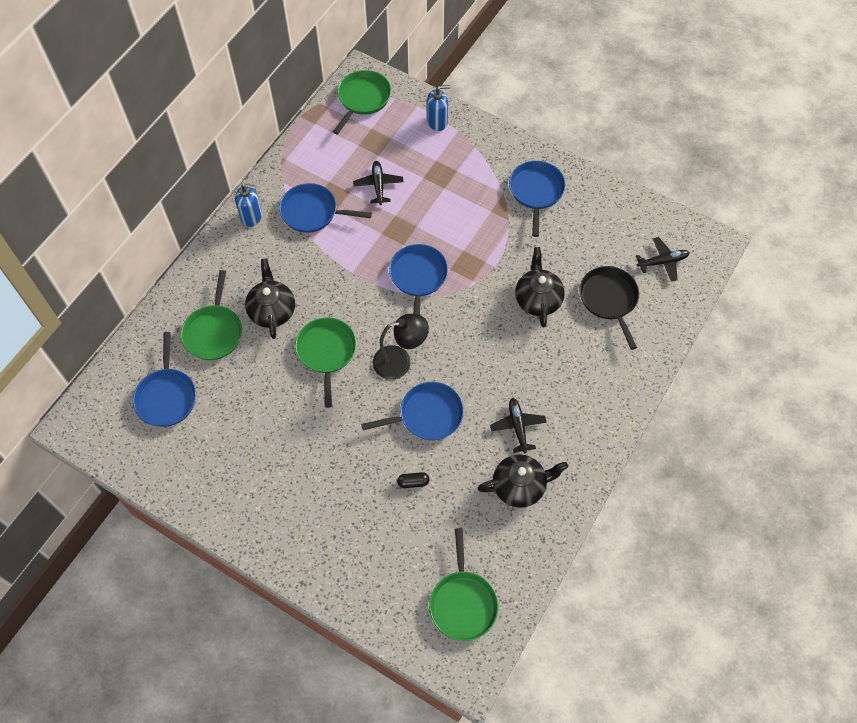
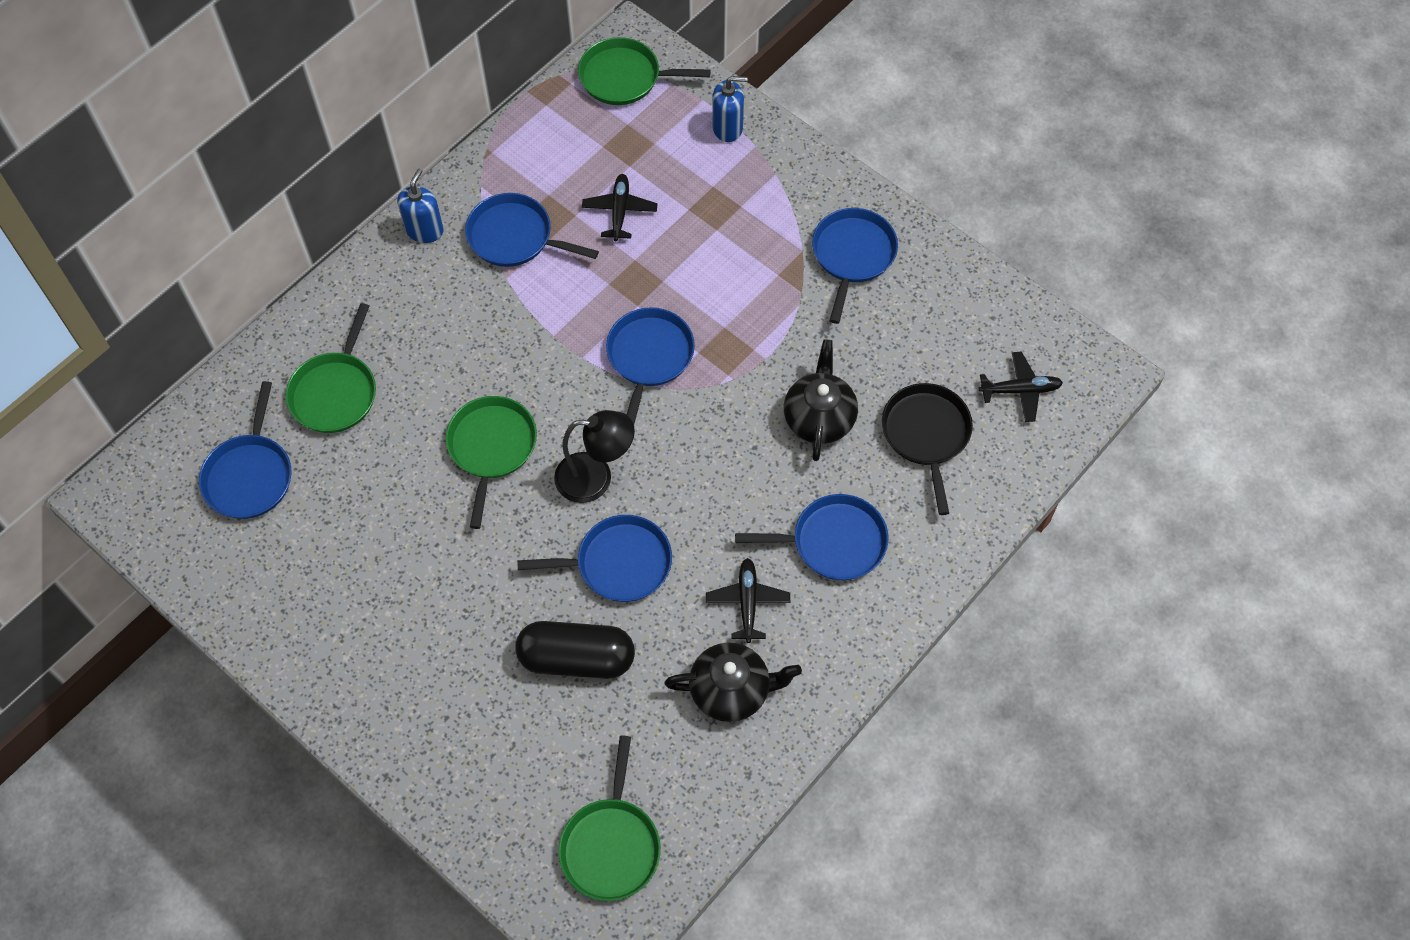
camera: 10 degrees right, 0 degrees up
(251, 216) = (424, 230): blue soap dispenser -> blue soap dispenser turned 90 degrees counterclockwise
(272, 310) = (425, 373): black teapot -> none
(363, 99) = (624, 77): green pan -> green pan turned 120 degrees counterclockwise
(413, 482) = (576, 658): black capsule -> black capsule, size x2.48
(565, 378) = (834, 542): none -> blue pan

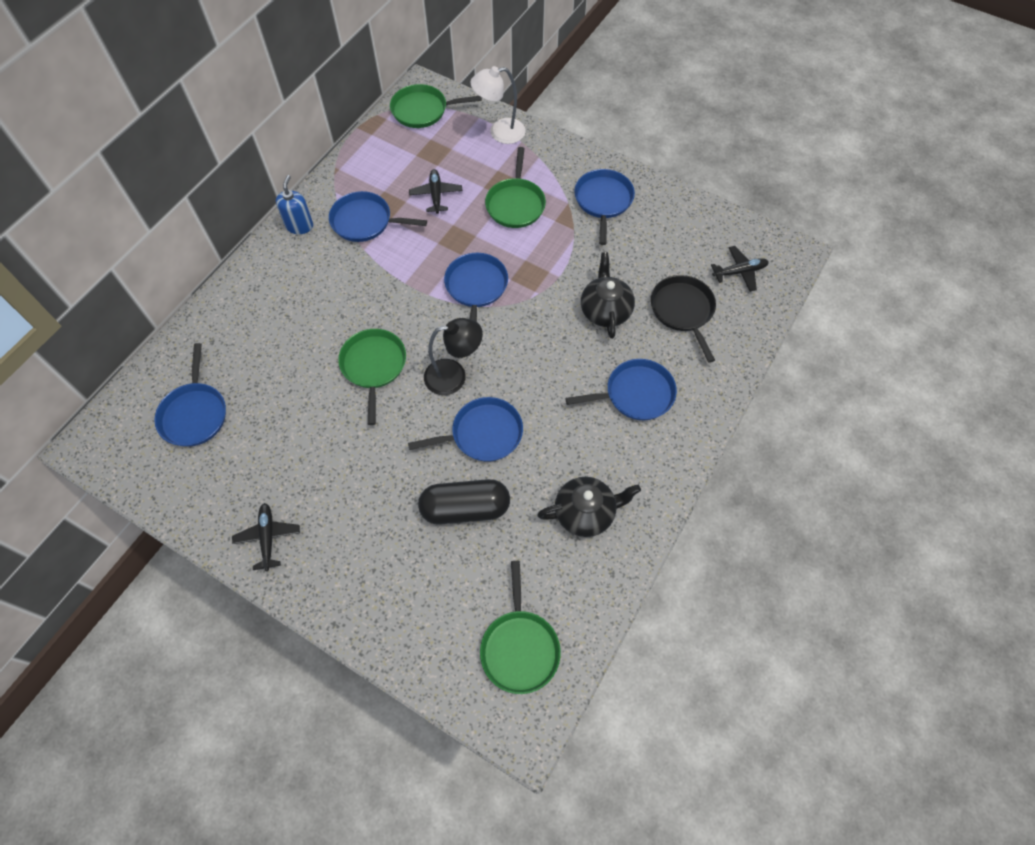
camera: 10 degrees left, 0 degrees up
(335, 392) = (251, 345): green pan -> green pan (515, 204)
(727, 128) = (500, 132): blue soap dispenser -> white lamp
(747, 602) = (583, 446): black plane -> black plane (268, 537)

